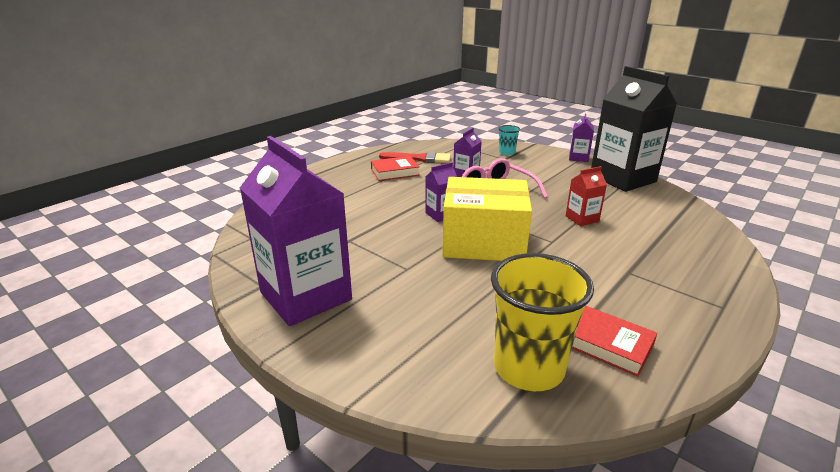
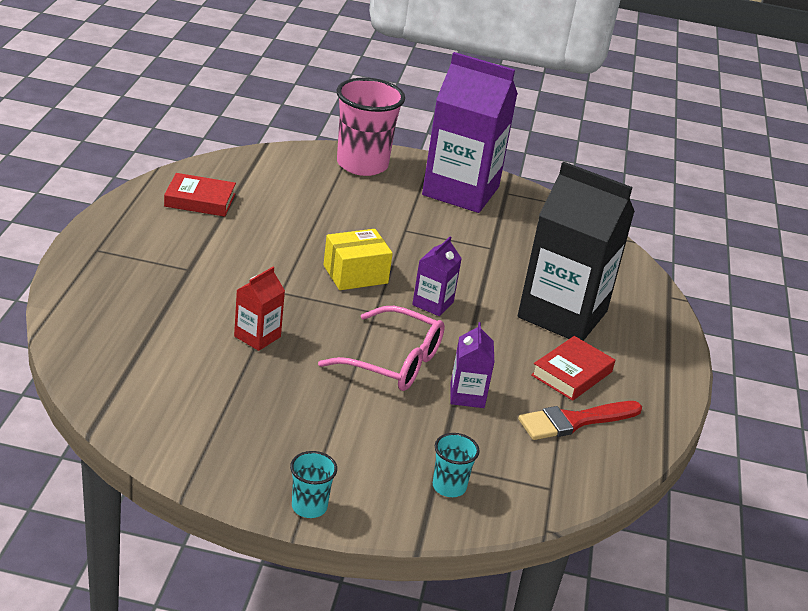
camera: 145 degrees right, 5 degrees up
(378, 357) = (362, 164): none -> pink cup
(483, 242) = (355, 274): yellow box -> yellow box, size x0.56
(528, 368) = (255, 176): yellow cup -> none
(578, 158) = (309, 507): purple carton -> turquoise cup
(622, 179) = (214, 452): black carton -> black carton (562, 314)

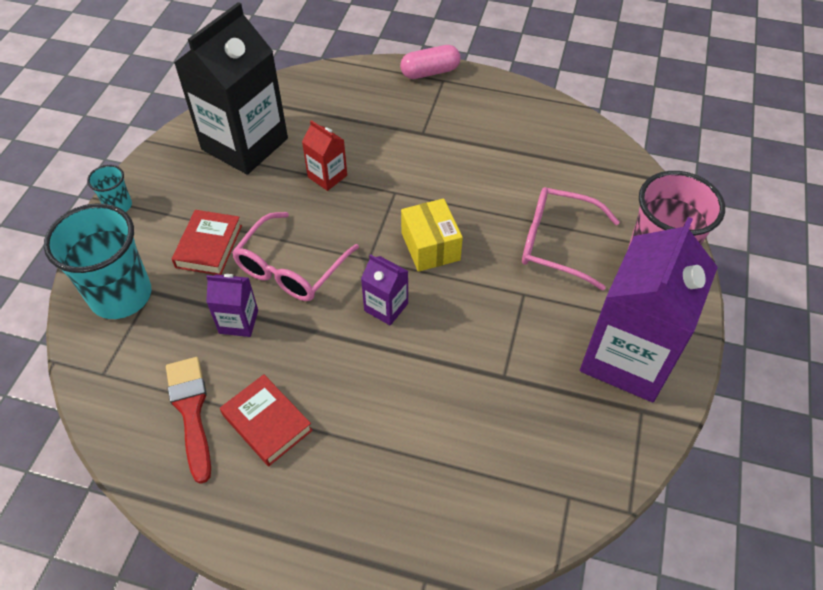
camera: 100 degrees right, 20 degrees up
(80, 257) = (430, 72): none -> pink capsule
(200, 200) = (537, 135): red book -> red book (209, 246)
(345, 207) = (556, 243): none -> pink glasses
(449, 486) = (121, 295): turquoise cup -> turquoise cup, size x2.11
(562, 314) = (375, 432): black carton -> black carton (245, 144)

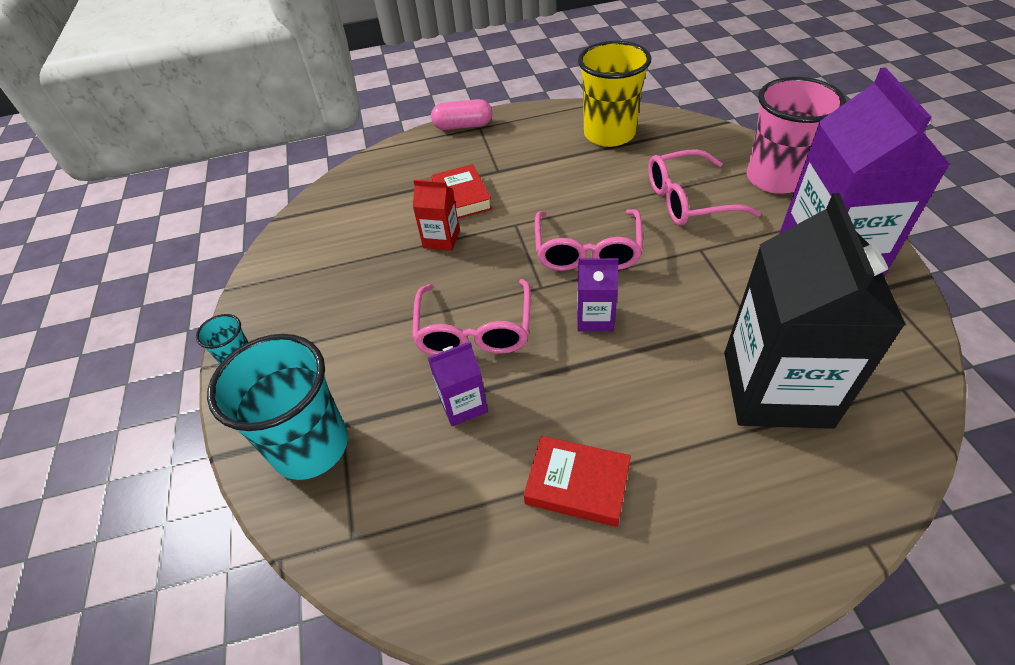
camera: 25 degrees left, 5 degrees down
(191, 411) = (487, 520): red brush -> none
(209, 246) = (372, 351): red book -> red book (462, 197)
(245, 144) = (336, 248): black carton -> black carton (776, 389)
(430, 72) = (463, 126): pink capsule -> pink capsule turned 45 degrees clockwise
(430, 246) = (587, 251): yellow box -> pink glasses
(549, 142) = (609, 134): none -> yellow cup

